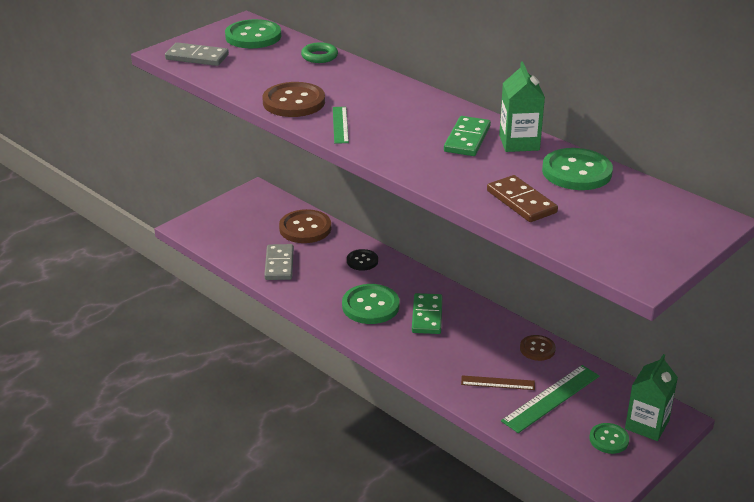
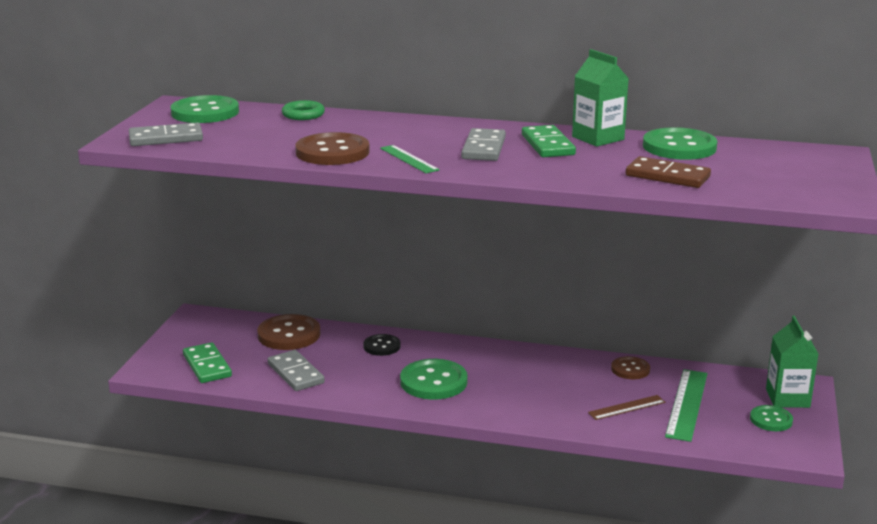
camera: 30 degrees left, 10 degrees down
(411, 129) = (484, 148): none -> grey domino
(427, 316) = (499, 373): green domino -> green domino (207, 366)

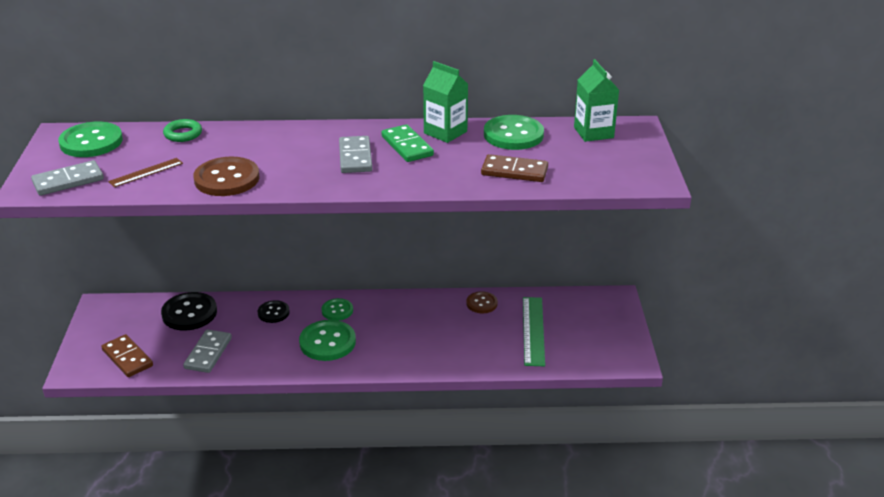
camera: 15 degrees left, 10 degrees up
(207, 366) = (127, 358): green domino -> brown domino
(289, 334) = (189, 313): brown button -> black button
(295, 373) = (208, 353): grey domino -> grey domino turned 60 degrees clockwise
(409, 159) = (296, 179): green ruler -> none
(627, 407) = (488, 342): brown ruler -> brown ruler (146, 172)
(771, 420) = (599, 335): green button -> green button (337, 310)
(787, 398) = (607, 312): green carton -> green carton (593, 132)

